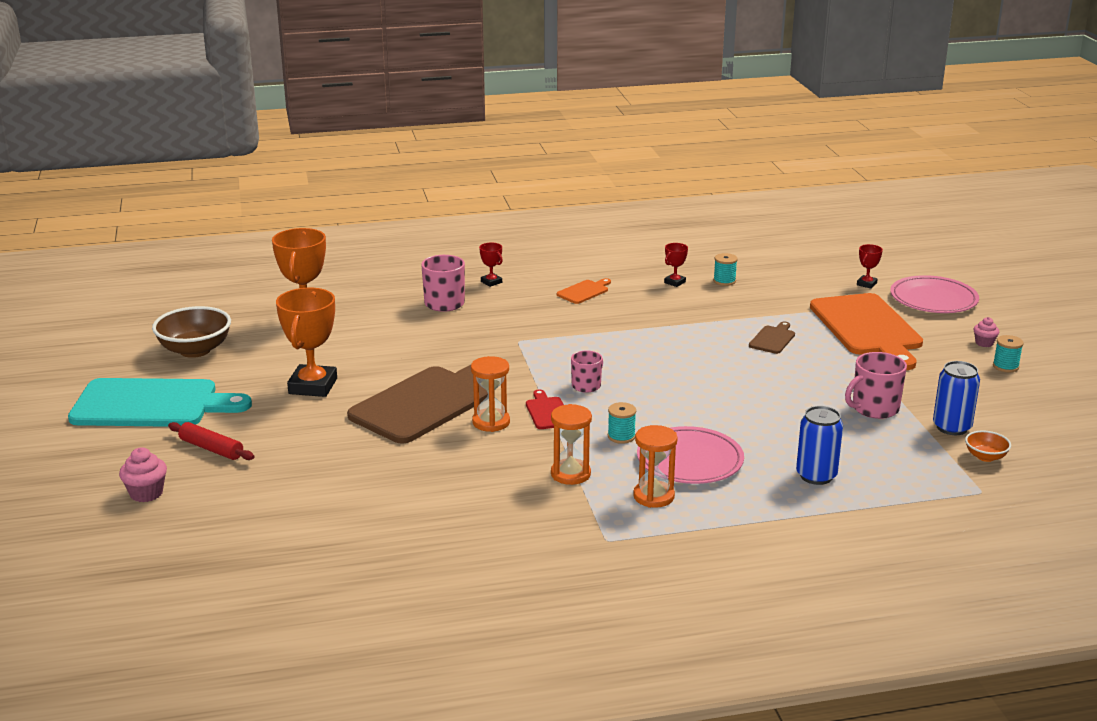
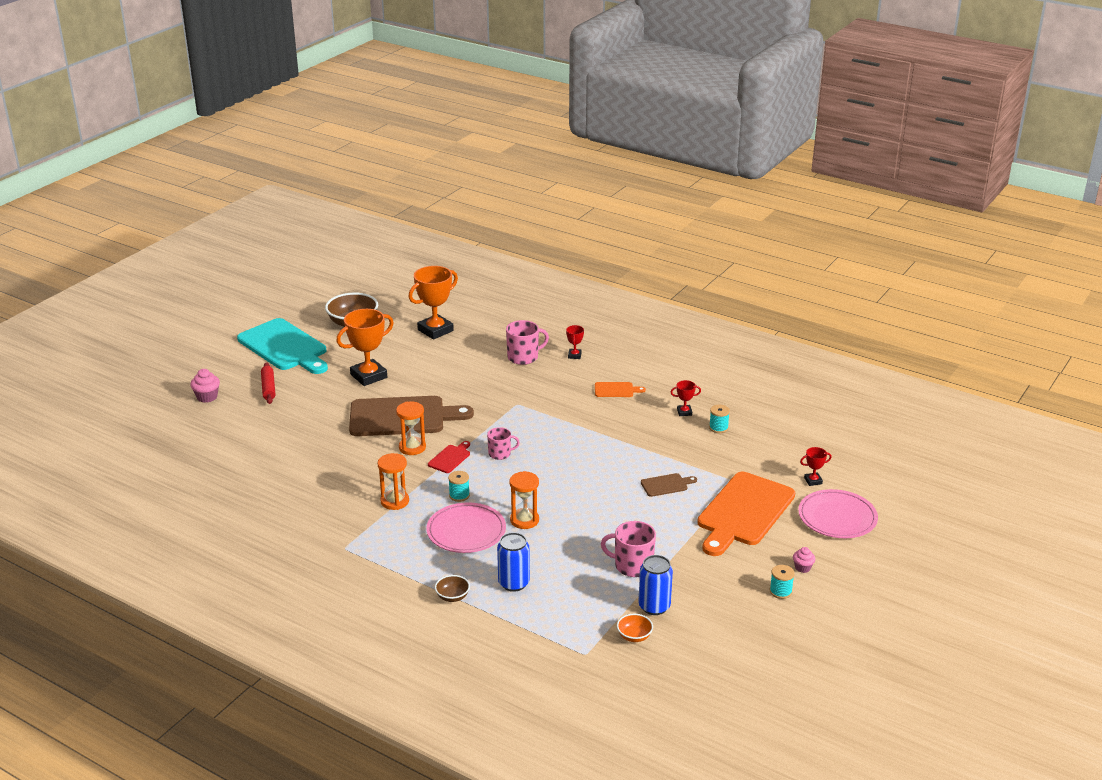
camera: 45 degrees right, 5 degrees up
(653, 496) = (409, 539): orange hourglass -> orange hourglass (524, 520)
(791, 517) = (452, 597): none -> brown bowl

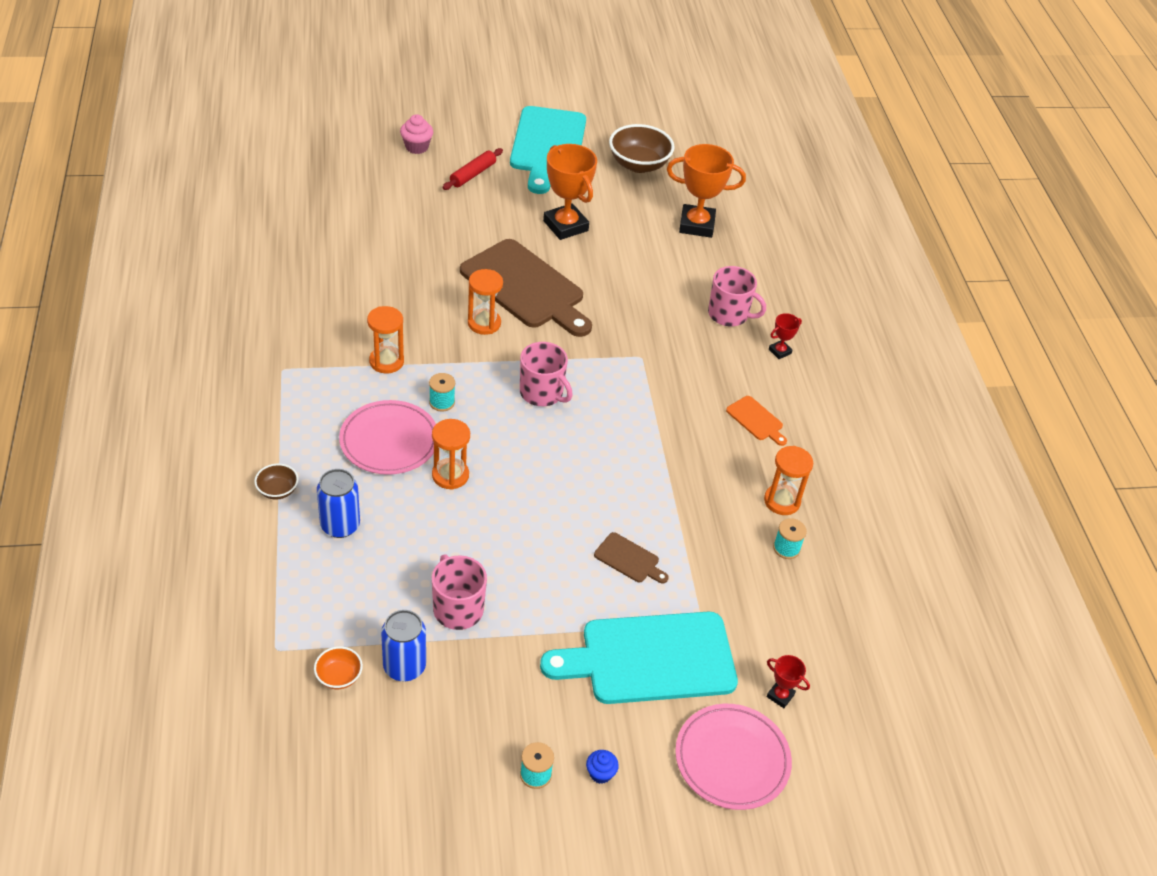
camera: 45 degrees right, 15 degrees up
(368, 376) = (565, 226): orange trophy -> orange trophy turned 45 degrees clockwise
(450, 458) = (496, 360): red cutting board -> none
(500, 454) = (542, 393): pink mug -> pink mug, size x1.54
(684, 412) = (782, 501): red trophy -> orange hourglass
(743, 512) = (650, 658): orange cutting board -> turquoise cutting board
(802, 568) = (600, 773): pink cupcake -> blue cupcake

